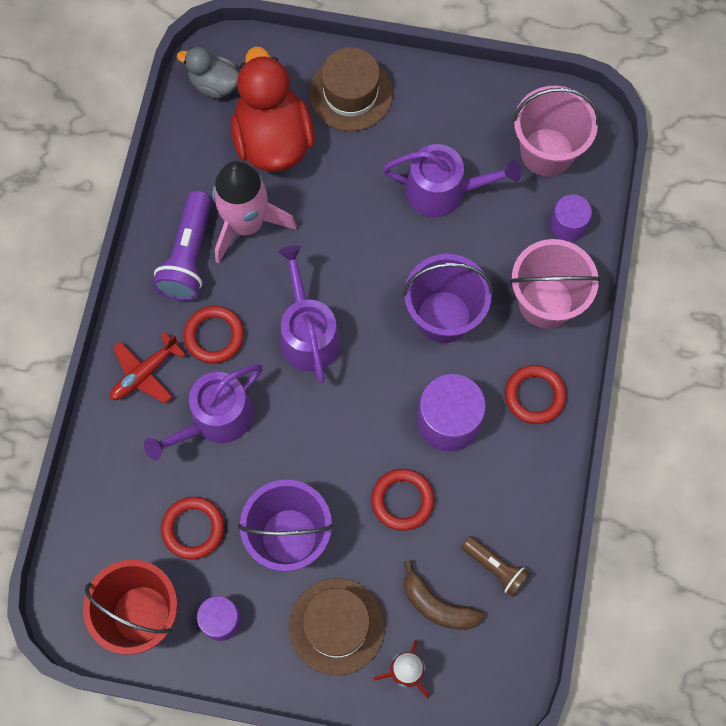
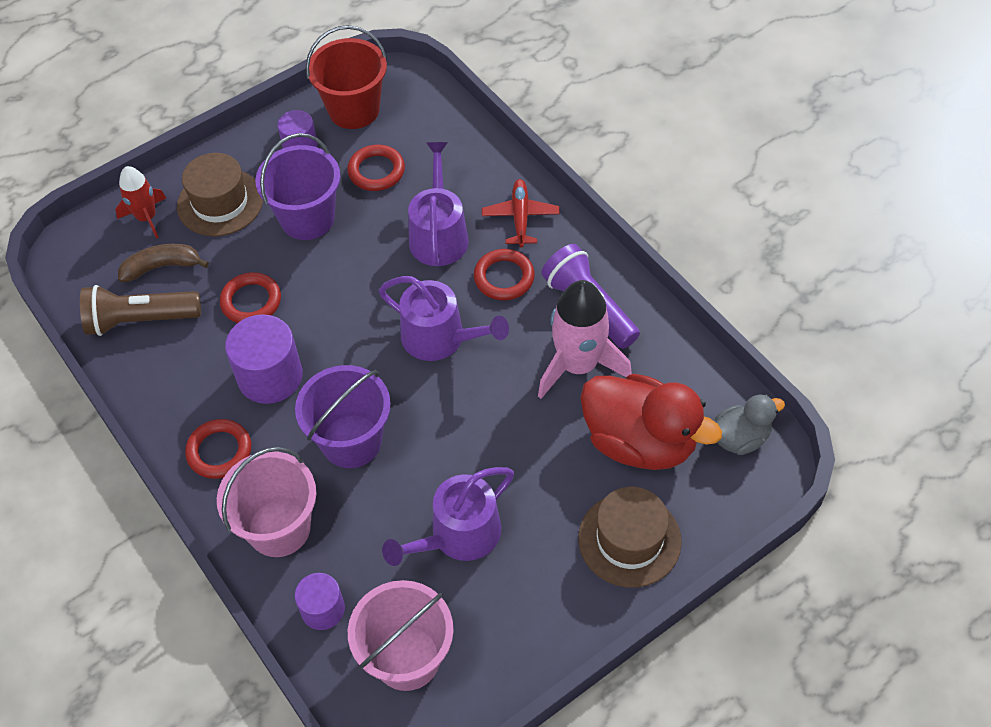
camera: 135 degrees right, 15 degrees down
(495, 568) = (140, 320): brown flashlight -> brown flashlight, size x1.66

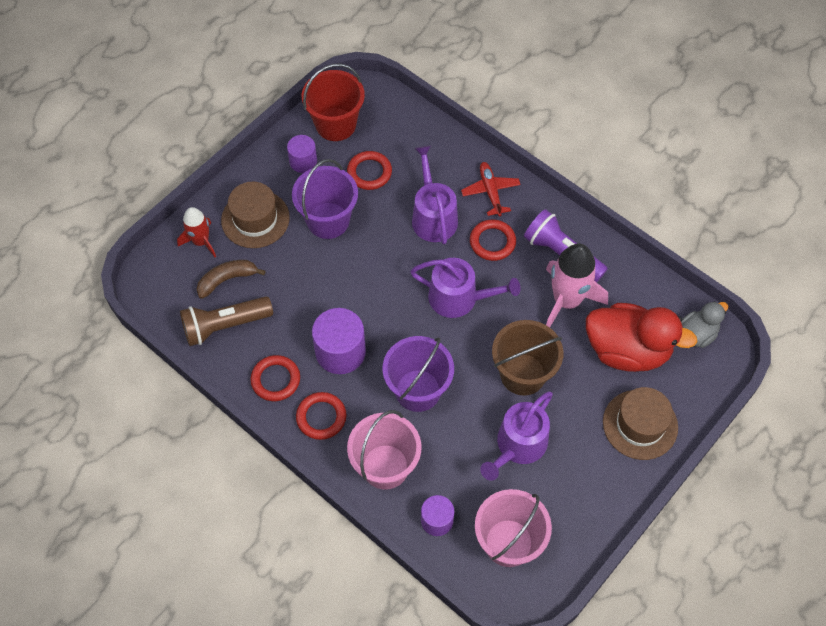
camera: 15 degrees left, 5 degrees up
(251, 301) = (306, 295): red ring -> red ring (275, 380)
(492, 446) = (523, 374): none -> brown bucket

